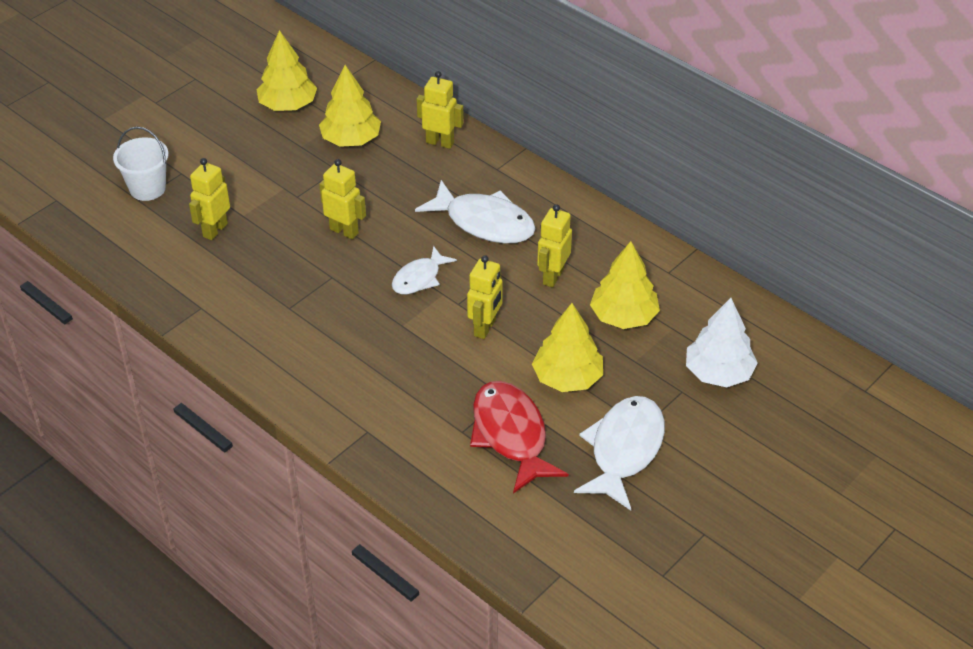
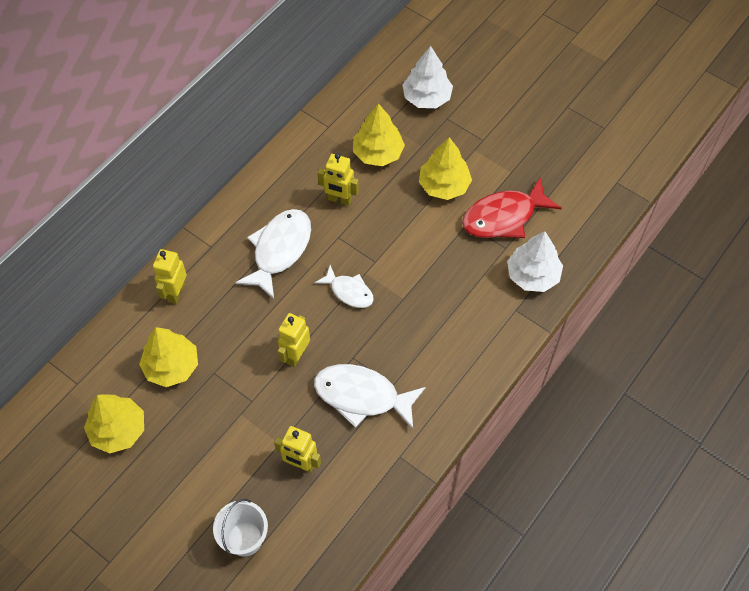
camera: 95 degrees left, 15 degrees up
(416, 455) = (532, 275): none -> white tree
(485, 328) = (400, 241): yellow robot -> none
(624, 450) = (506, 150): white fish -> white fish (362, 396)

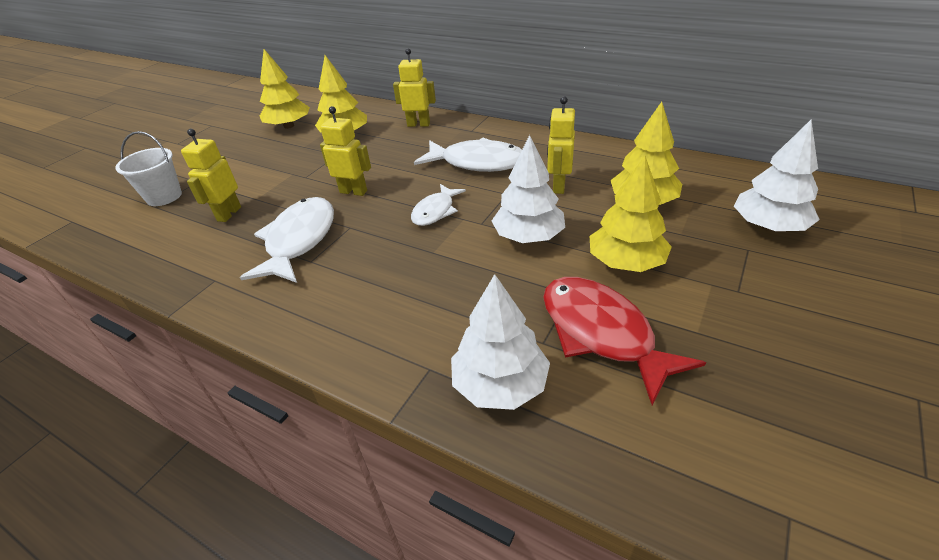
camera: 85 degrees right, 20 degrees down
(401, 234) = (528, 236): none -> white tree

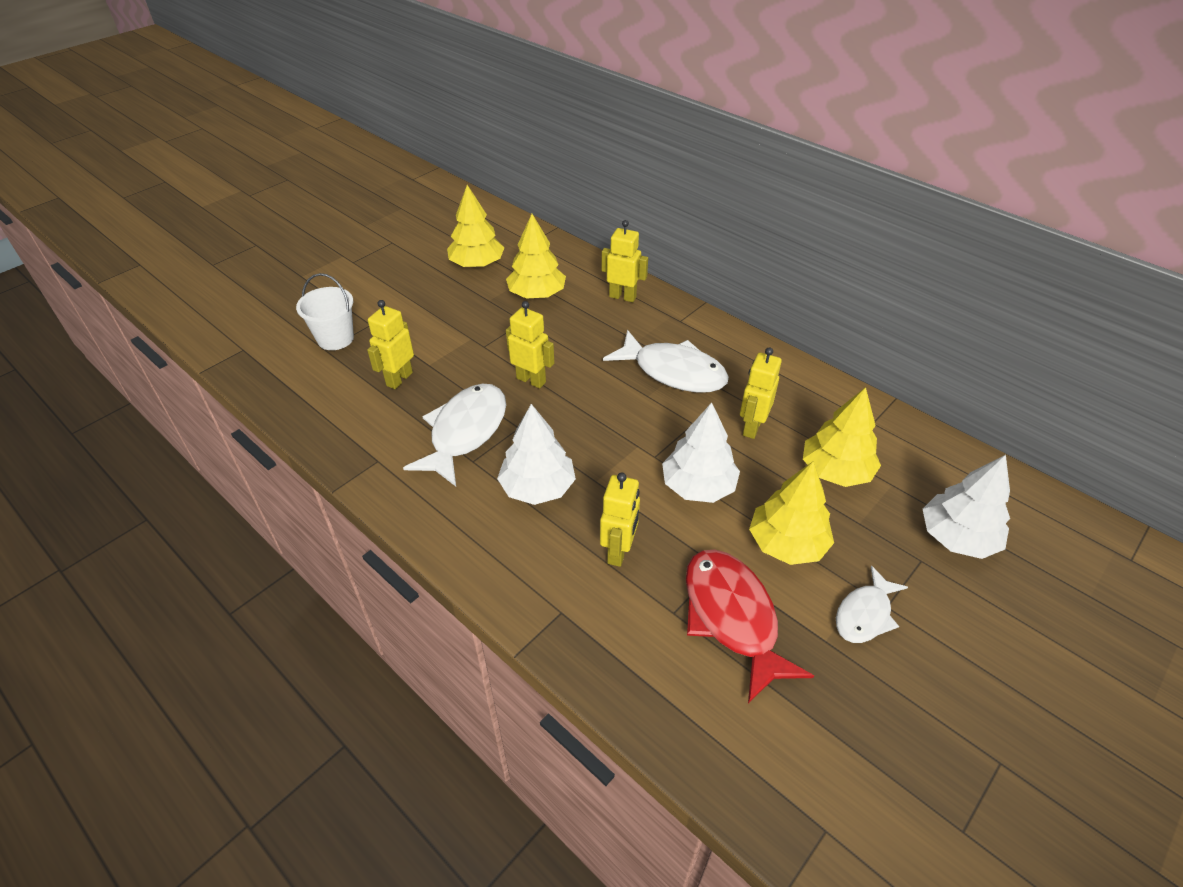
camera: 10 degrees right, 5 degrees up
(435, 211) = (611, 429): white fish -> white fish (865, 614)
(472, 303) = (619, 551): none -> yellow robot
(500, 384) = (621, 644): white tree -> white tree (537, 487)

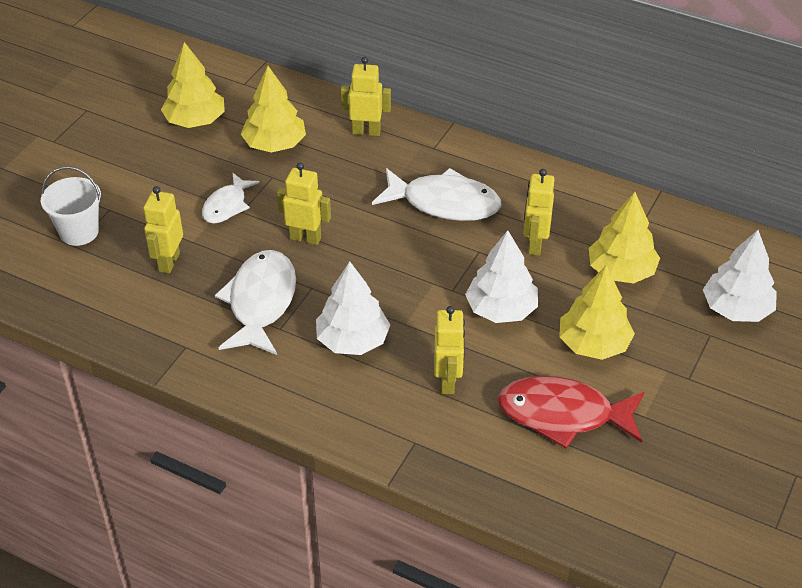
camera: 15 degrees left, 0 degrees up
(732, 617) = (563, 415): red fish -> red fish turned 45 degrees counterclockwise
(865, 614) = (672, 388): white fish -> white fish (227, 205)

